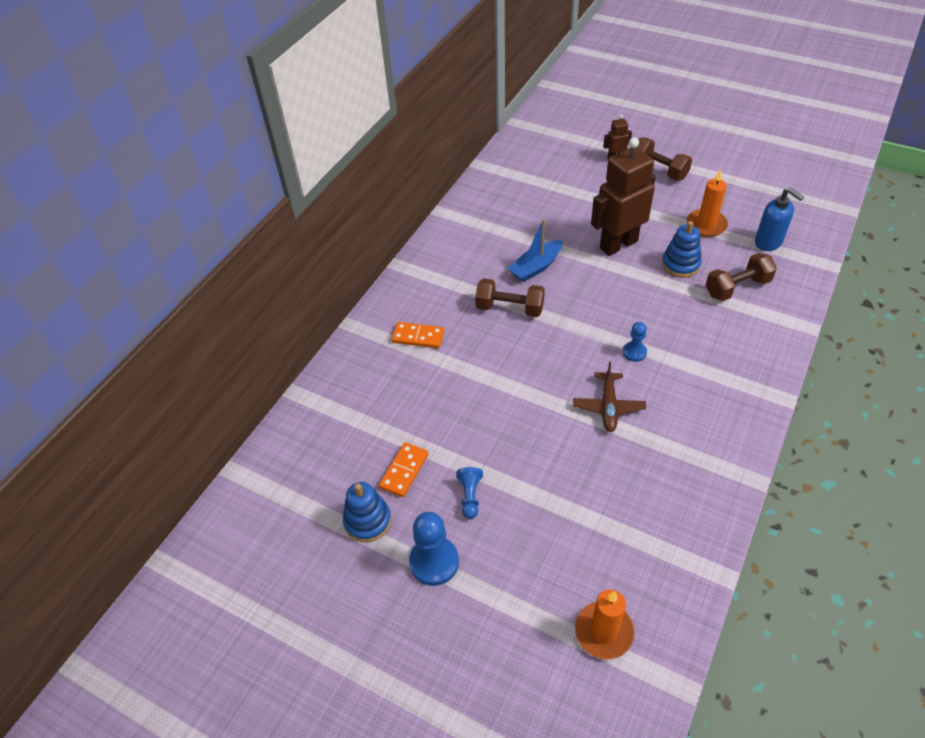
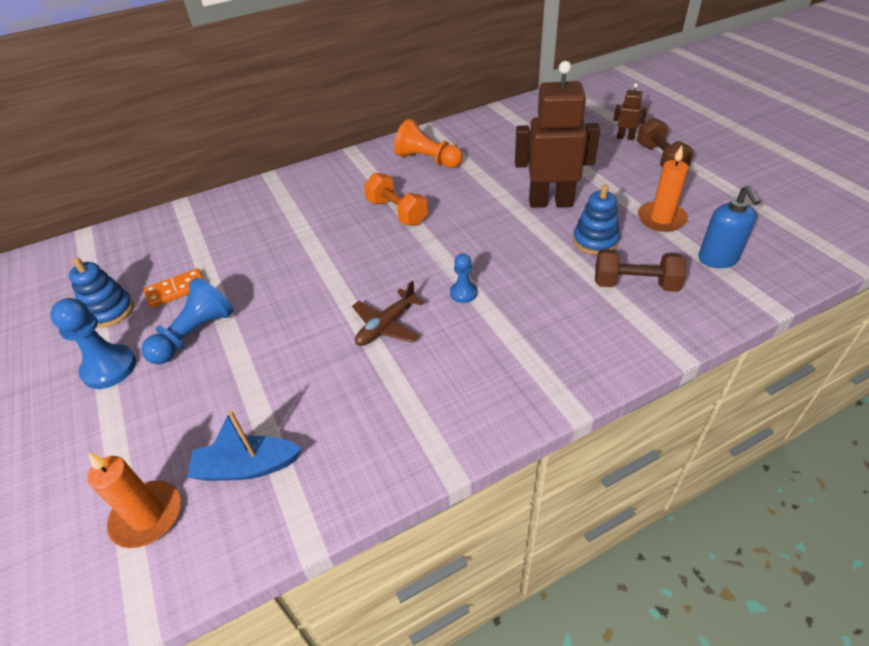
camera: 35 degrees right, 5 degrees down
(418, 337) = (304, 203): orange domino -> none
(470, 496) = (194, 334): blue pawn -> blue pawn, size x1.74
(479, 246) = (428, 160): none -> orange pawn
(509, 308) = (397, 212): brown dumbbell -> orange dumbbell
(536, 267) = (455, 191): blue boat -> blue boat (247, 467)

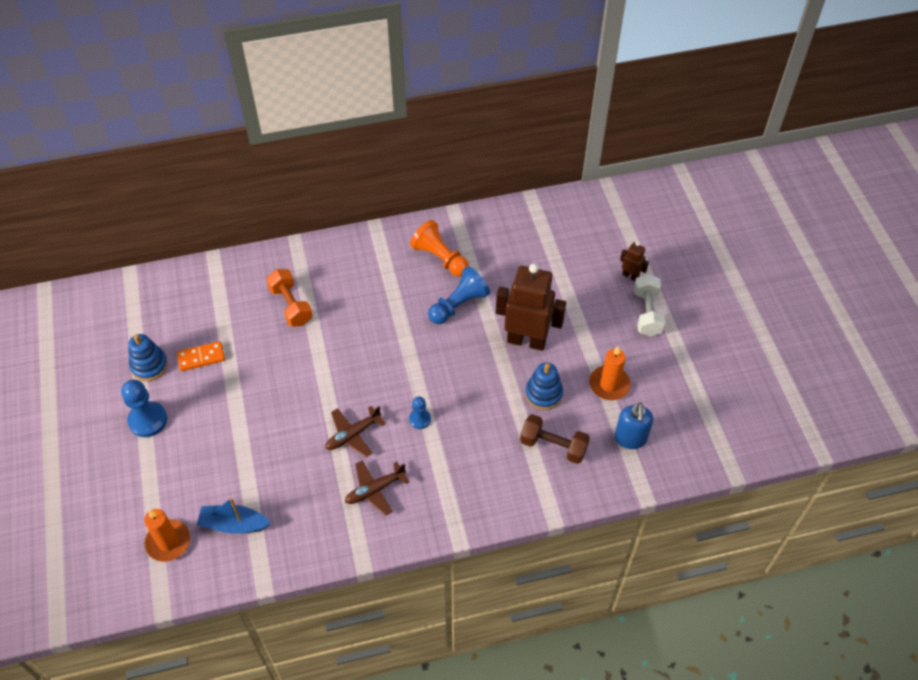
camera: 10 degrees right, 10 degrees up
(194, 334) = (211, 405): blue pawn -> blue pawn (458, 305)
(397, 212) = (394, 318): orange dumbbell -> orange dumbbell (291, 305)
(436, 378) = (375, 490): none -> brown plane
(660, 159) = (647, 313): brown dumbbell -> white dumbbell

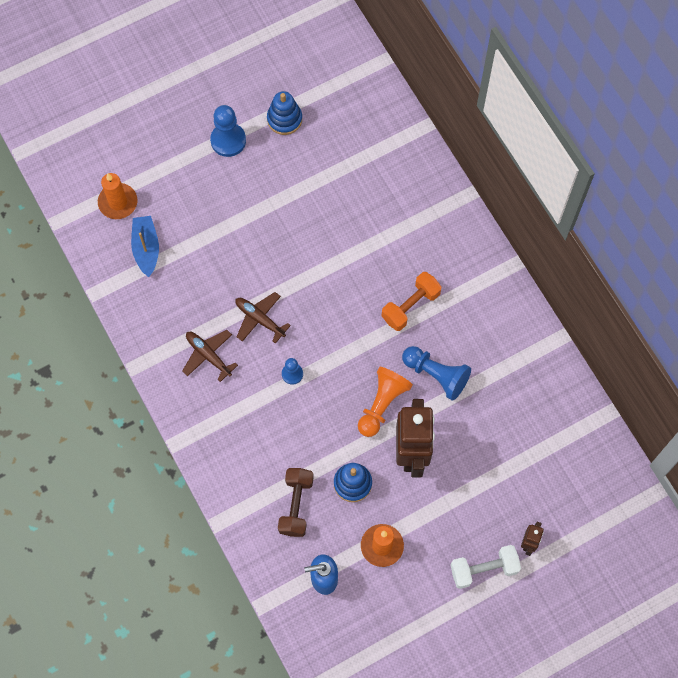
camera: 75 degrees right, 15 degrees up
(201, 357) = (306, 159): orange domino -> none
(291, 305) = (387, 217): orange dumbbell -> orange dumbbell (410, 306)
(440, 258) = (491, 341): orange pawn -> orange pawn (382, 404)

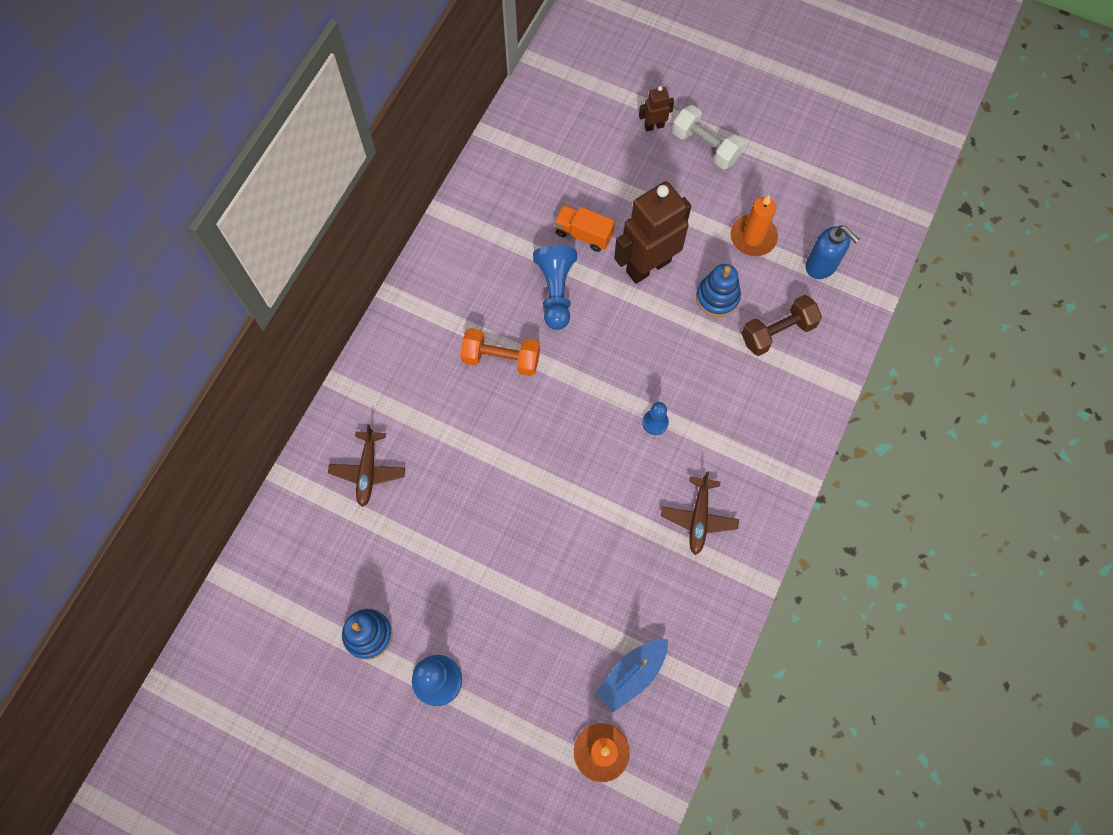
camera: 125 degrees left, 0 degrees up
(259, 319) = (622, 494): brown plane -> brown plane (368, 471)
(382, 404) = (622, 320): orange pawn -> none
(469, 425) = (583, 234): none -> orange truck

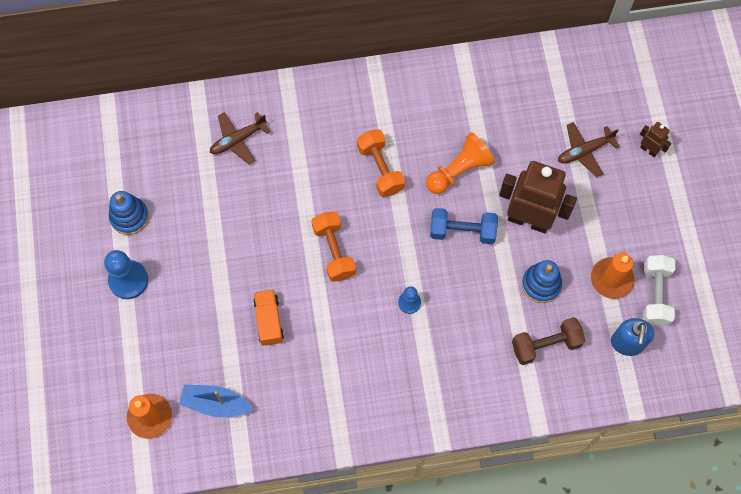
camera: 55 degrees right, 0 degrees up
(554, 456) = (334, 251): none -> orange dumbbell
(556, 292) = (459, 170): blue pawn -> orange pawn
(583, 234) = (519, 159): orange truck -> orange truck (269, 321)
(618, 329) = (462, 231): none -> blue dumbbell
(699, 518) = (359, 378): brown plane -> brown plane (584, 151)
(705, 146) = (661, 197): white dumbbell -> white dumbbell (655, 294)
(777, 332) = (546, 345): brown dumbbell -> brown dumbbell turned 45 degrees counterclockwise

